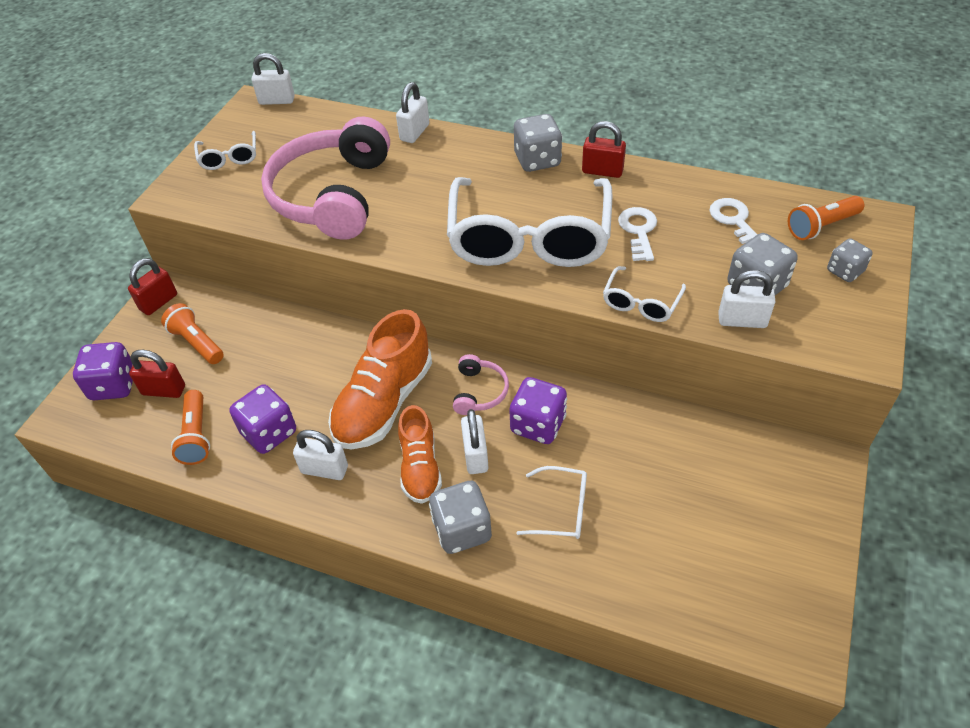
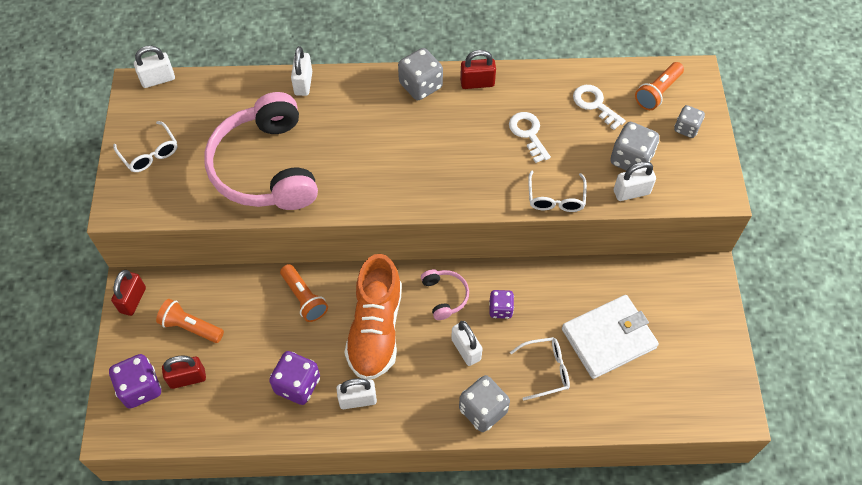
camera: 25 degrees left, 10 degrees up
(196, 436) = (239, 408): orange flashlight -> orange flashlight (304, 298)
(420, 467) = (429, 373): orange shoe -> none
(529, 238) = (448, 164): white glasses -> none
(538, 425) = (500, 309): purple dice -> purple dice, size x0.63
(659, 498) = (608, 338): none -> white wallet

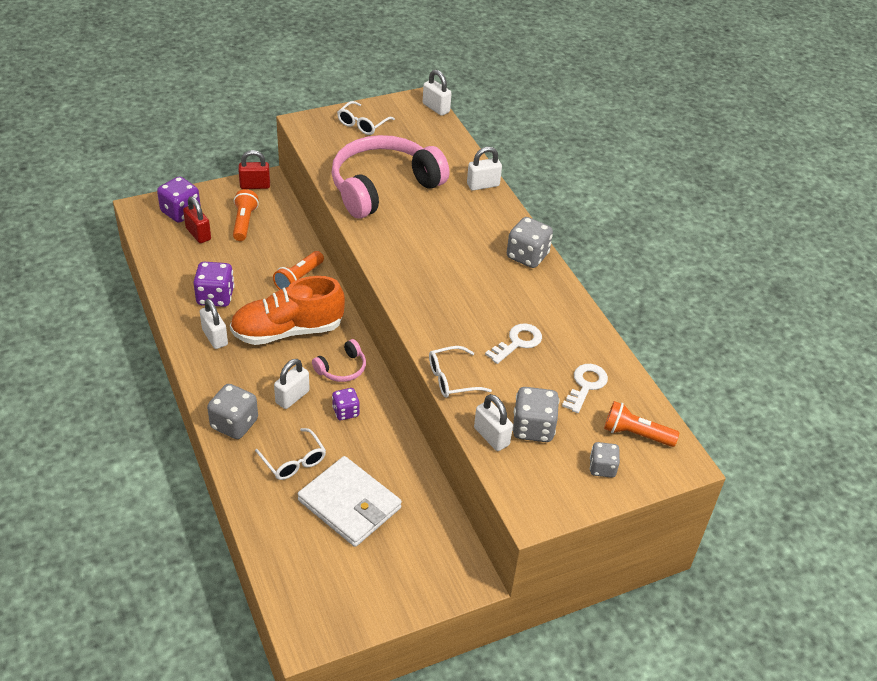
camera: 65 degrees right, 15 degrees down
(477, 83) = (555, 293): red padlock -> none

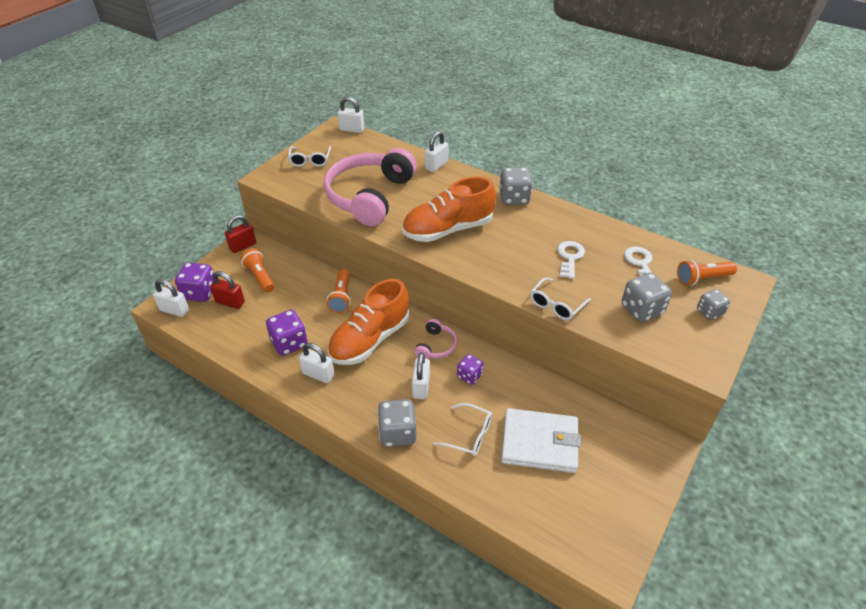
camera: 30 degrees left, 0 degrees up
(425, 256) = (448, 229): none -> orange shoe
(491, 436) = (624, 330): white padlock -> white padlock (174, 310)

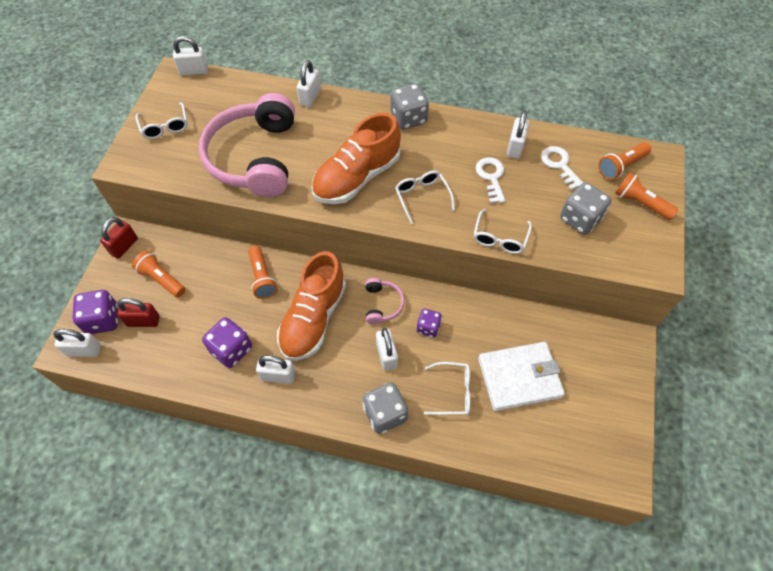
camera: 20 degrees left, 15 degrees up
(499, 257) = (422, 197): none -> white glasses
(603, 240) = (515, 147): none -> white padlock
(709, 312) = (640, 203): grey dice -> orange flashlight

